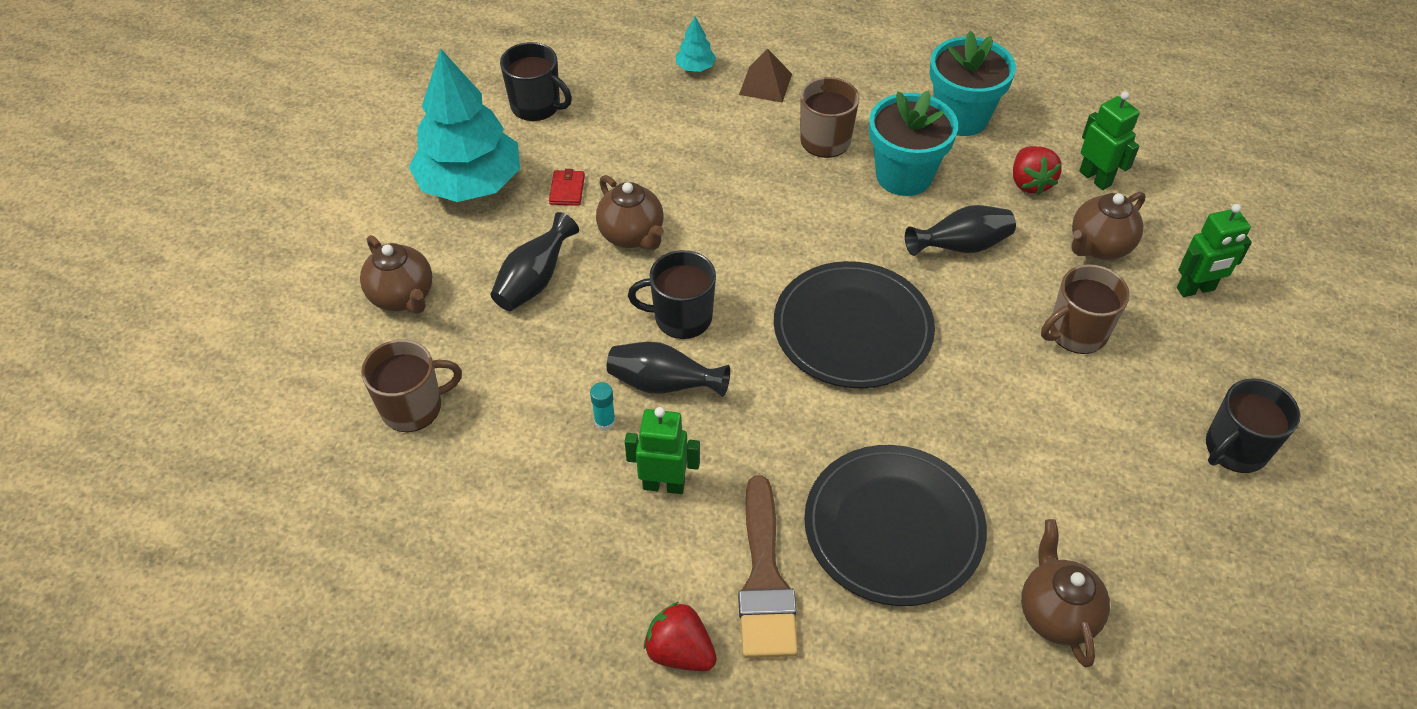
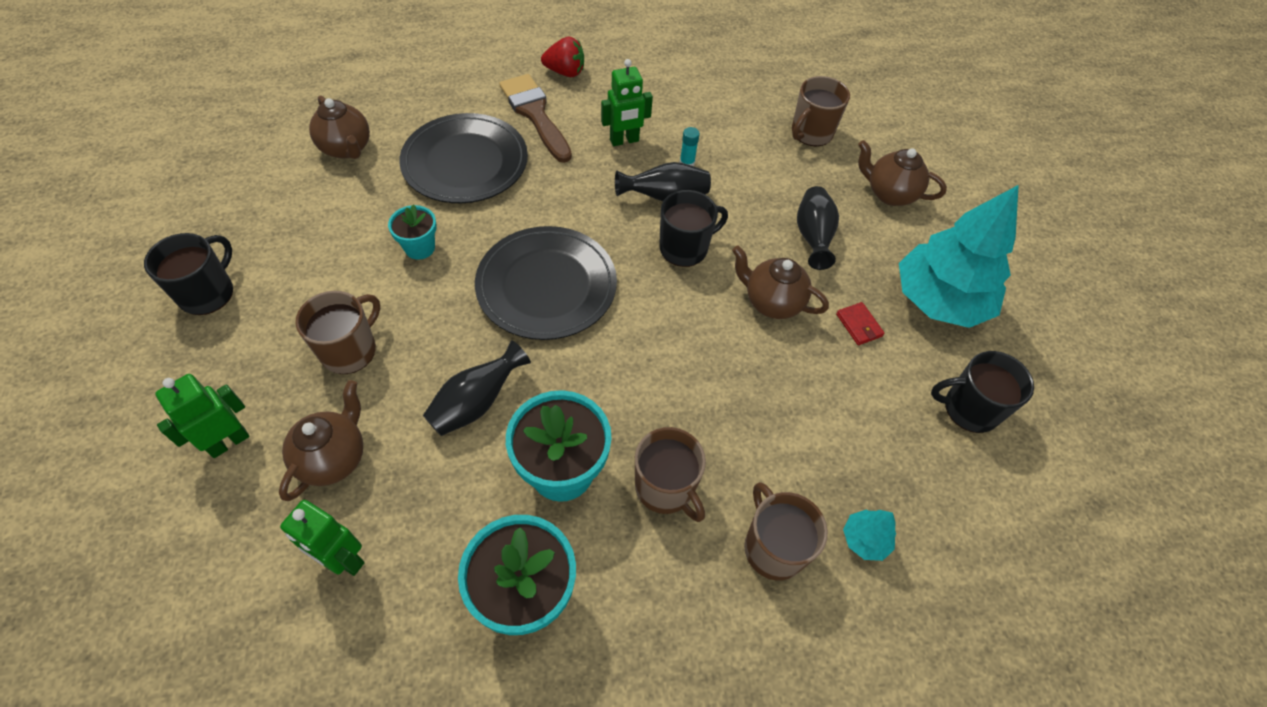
camera: 150 degrees right, 5 degrees up
(765, 84) = (773, 547): brown pyramid -> brown mug
(982, 421) = (420, 248): none -> turquoise flower pot
(1030, 183) = (421, 519): red strawberry -> none

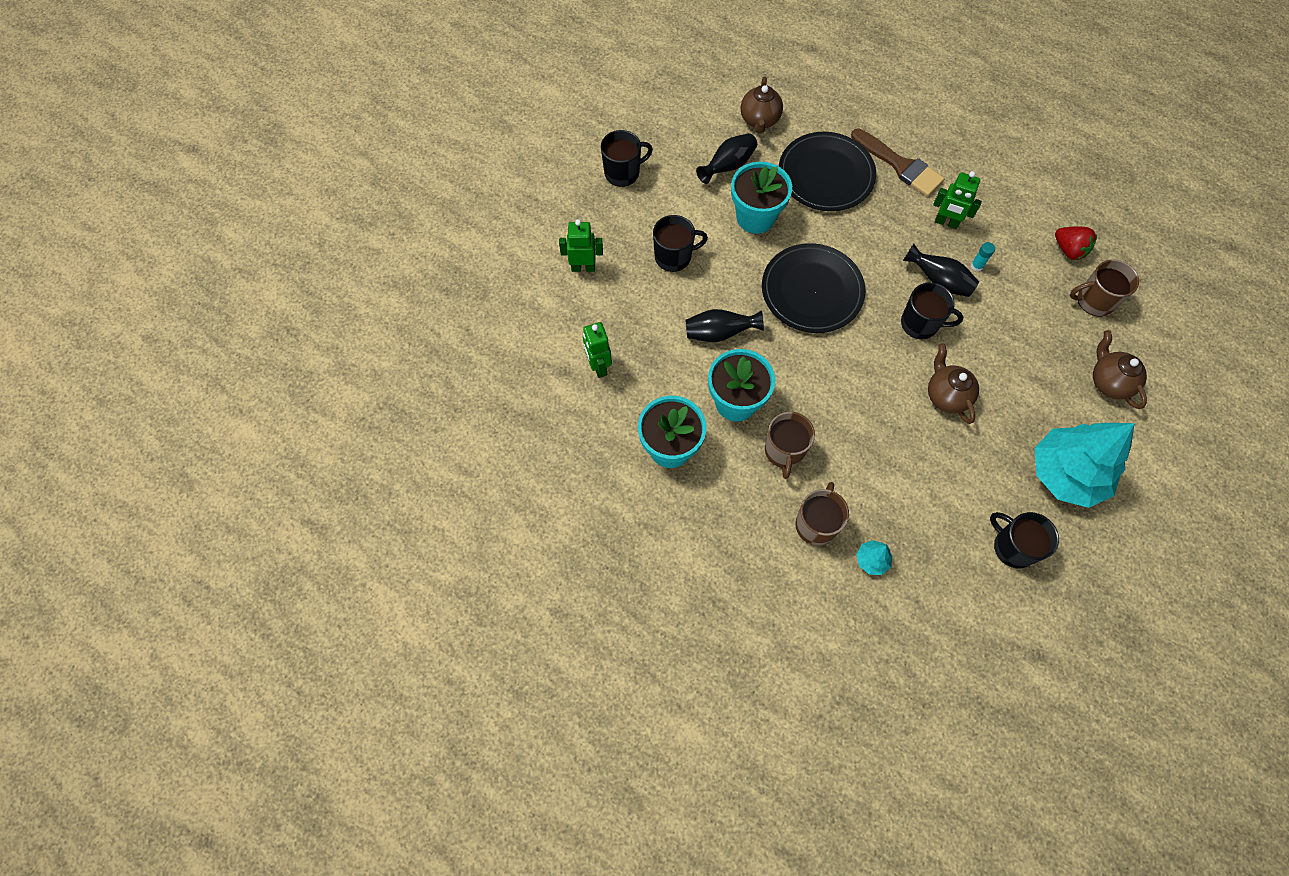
camera: 45 degrees right, 10 degrees up
(334, 458) = (627, 312): brown teapot -> none
(350, 350) = (674, 256): brown mug -> black mug
(420, 248) = (755, 217): turquoise flower pot -> turquoise flower pot, size x1.79
(535, 114) = (900, 165): brown brush -> brown brush turned 120 degrees clockwise
(565, 72) = (948, 144): red strawberry -> red strawberry (1069, 250)
(812, 237) = (1017, 374): black vase -> black vase (728, 166)
(859, 325) = (991, 449): red wallet -> none

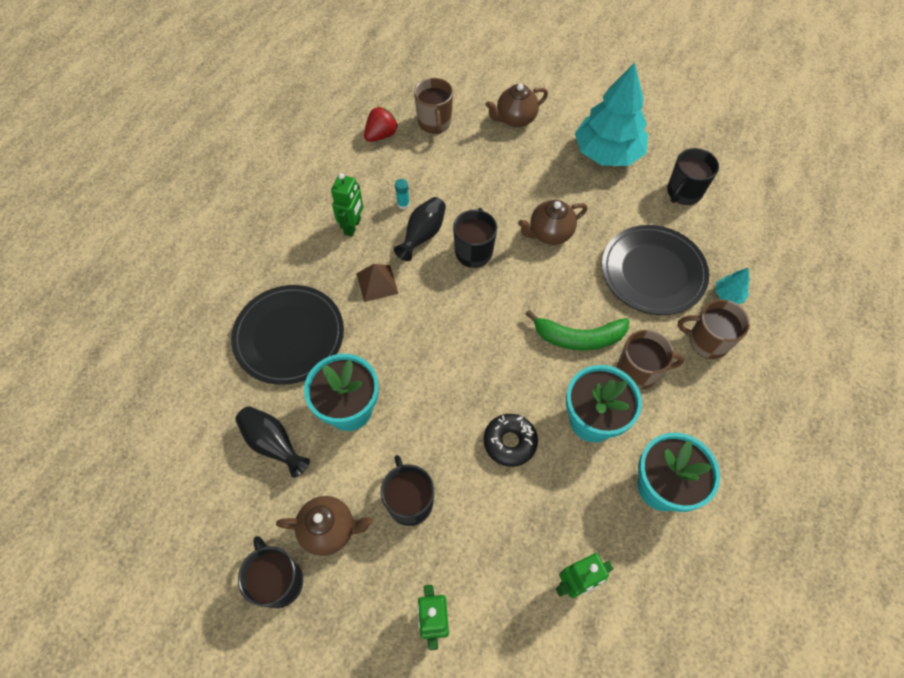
camera: 95 degrees left, 5 degrees down
(719, 333) = (510, 442): black vase -> black donut
(759, 120) = (204, 410): brown teapot -> brown teapot (329, 530)
(812, 290) = (444, 348): black plate -> black plate (653, 272)
(822, 404) = (579, 337): none -> green banana
(881, 240) = (377, 283): none -> brown pyramid
(900, 165) = (279, 264): brown brush -> none

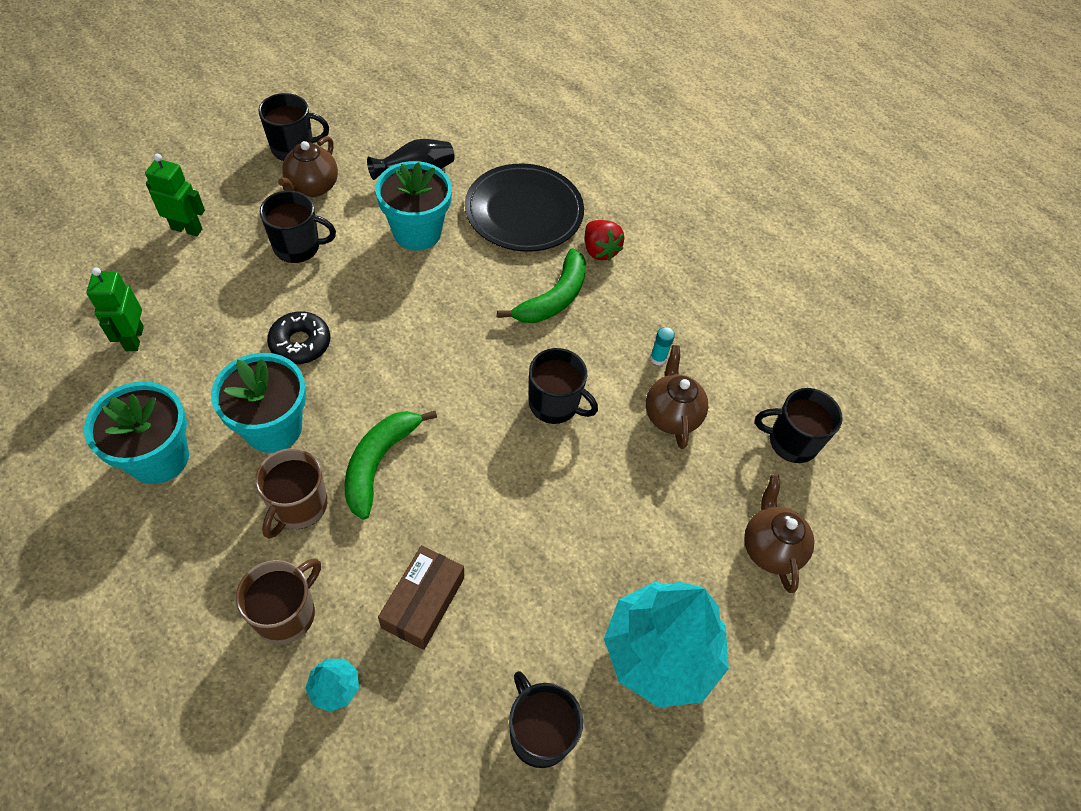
camera: 105 degrees right, 5 degrees down
(353, 226) = (642, 300): green robot -> none
(377, 283) = (553, 298): brown pyramid -> green banana
(381, 135) = (783, 373): red strawberry -> red strawberry (599, 250)
(423, 235) = (602, 362): black vase -> none
(434, 122) = (791, 441): brown mug -> black mug
(549, 233) = (544, 501): brown teapot -> brown teapot (671, 415)
(653, 272) = (423, 602): black plate -> brown box

